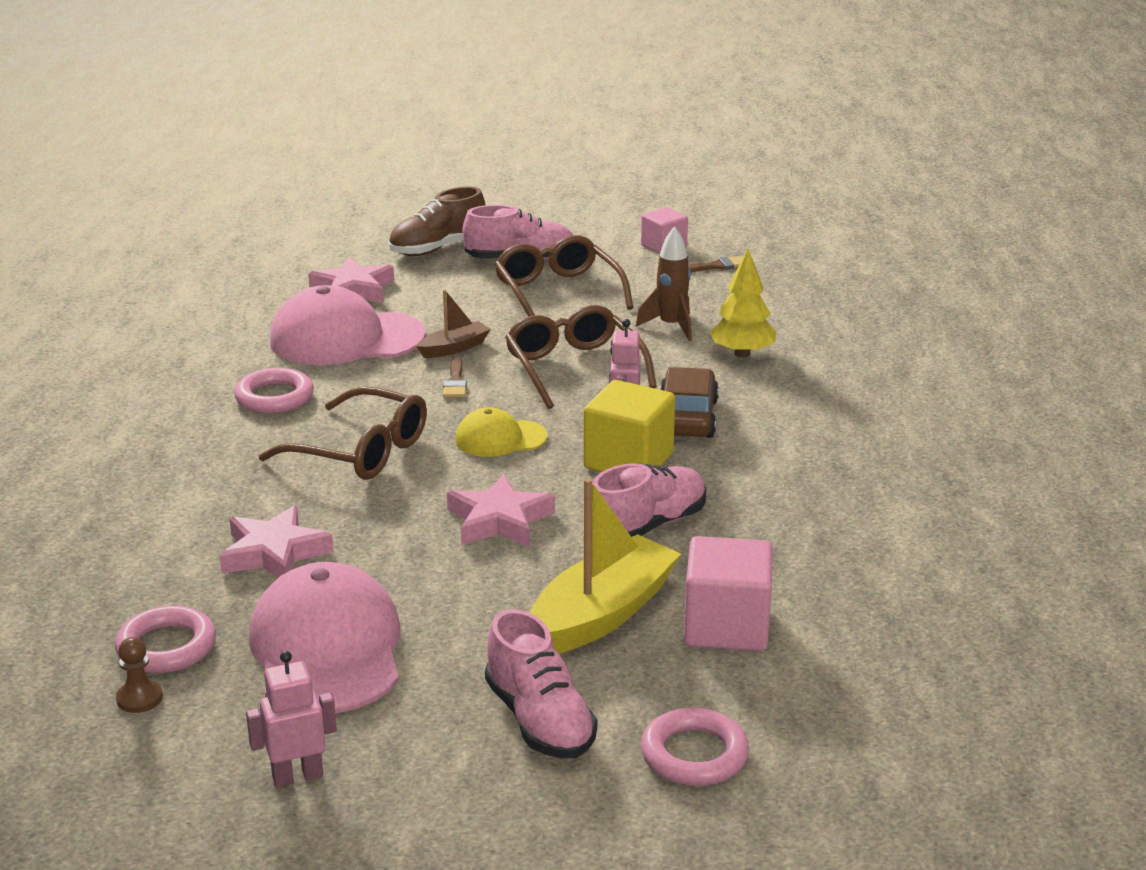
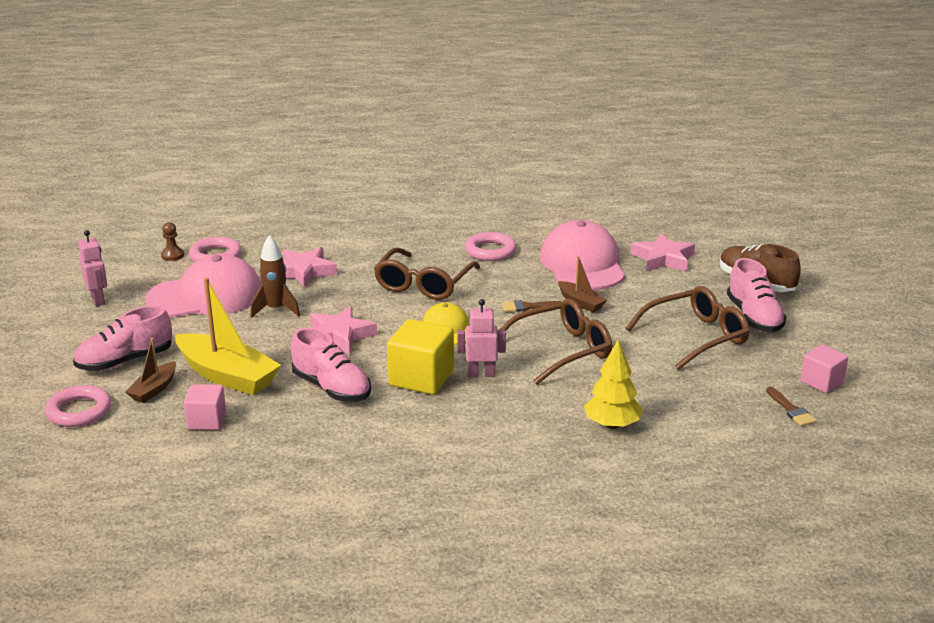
camera: 85 degrees right, 0 degrees up
(634, 682) = (154, 389): none -> brown boat
(671, 326) = (653, 390): brown rocket -> brown rocket (276, 309)
(687, 417) = (492, 400): brown car -> none
(726, 627) = (206, 421): pink cube -> pink cube, size x0.62

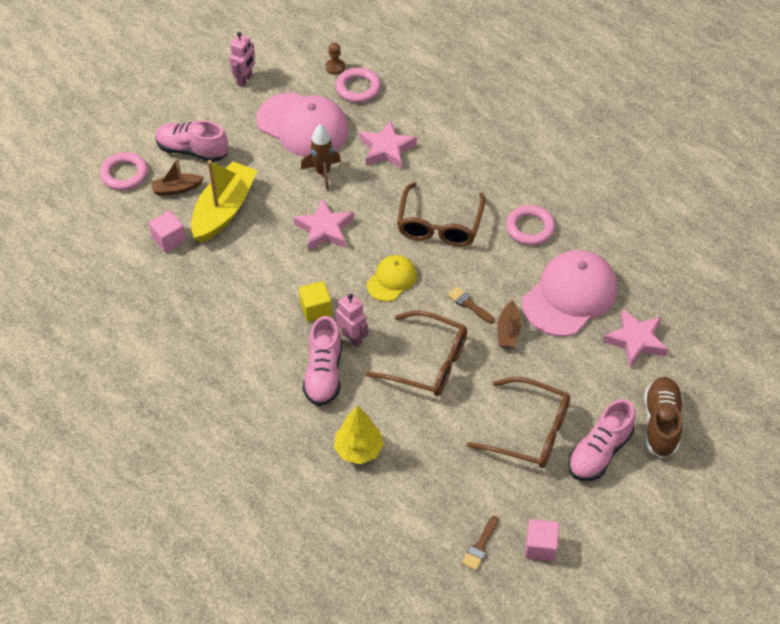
camera: 50 degrees right, 25 degrees up
(227, 375) = (224, 210): yellow boat -> yellow boat turned 150 degrees counterclockwise
(331, 388) = (259, 272): pink shoe -> pink shoe (324, 373)
(421, 378) = (316, 309): yellow cube -> yellow cube, size x0.62
(424, 284) = (439, 224): brown glasses -> brown glasses turned 60 degrees counterclockwise

